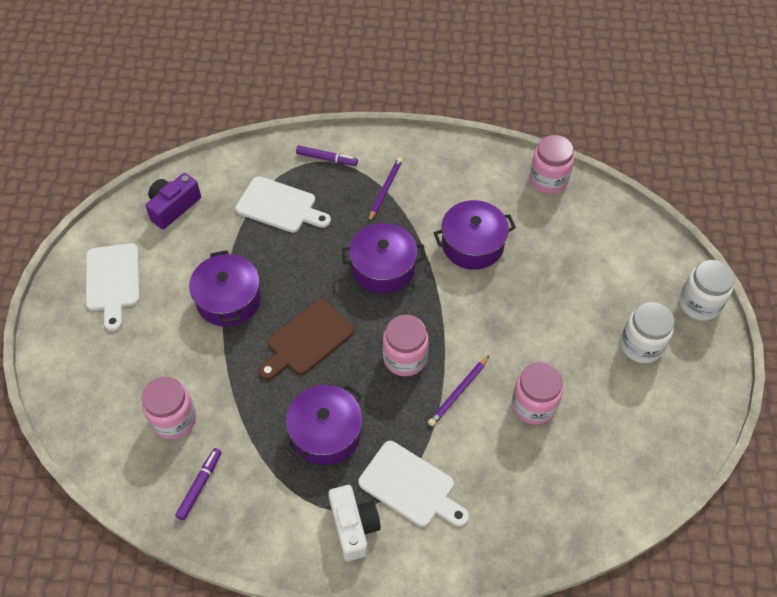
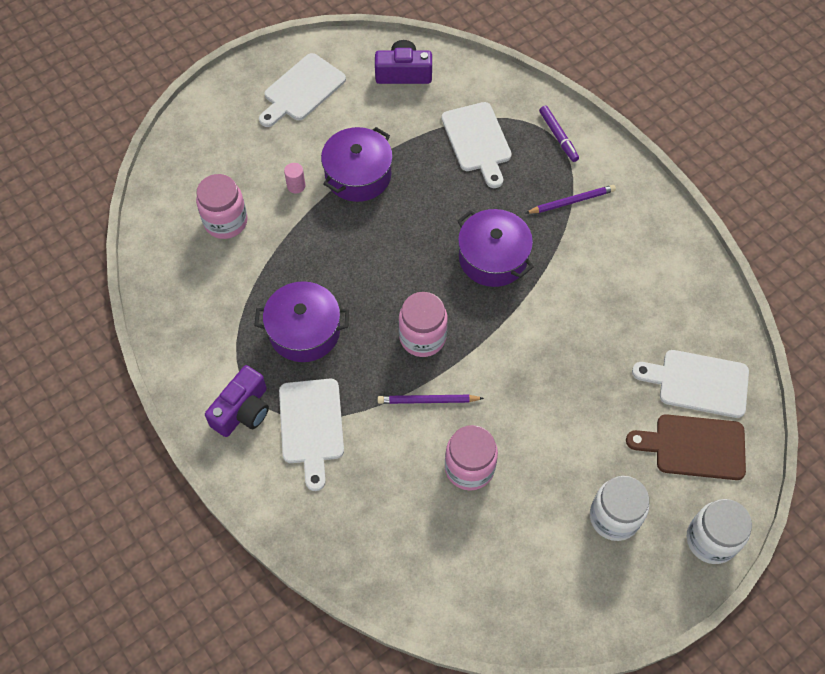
camera: 50 degrees right, 5 degrees up
(194, 347) = (296, 186): none -> pink cylinder
(200, 485) = (188, 281): purple marker -> none
(307, 340) = (373, 255): brown cutting board -> brown cutting board (694, 446)
(353, 527) = (243, 410): white camera -> purple camera
(472, 245) = (584, 307): purple pot -> none
(548, 180) = (718, 318): pink jar -> none
(584, 226) = (698, 383): none -> white cutting board

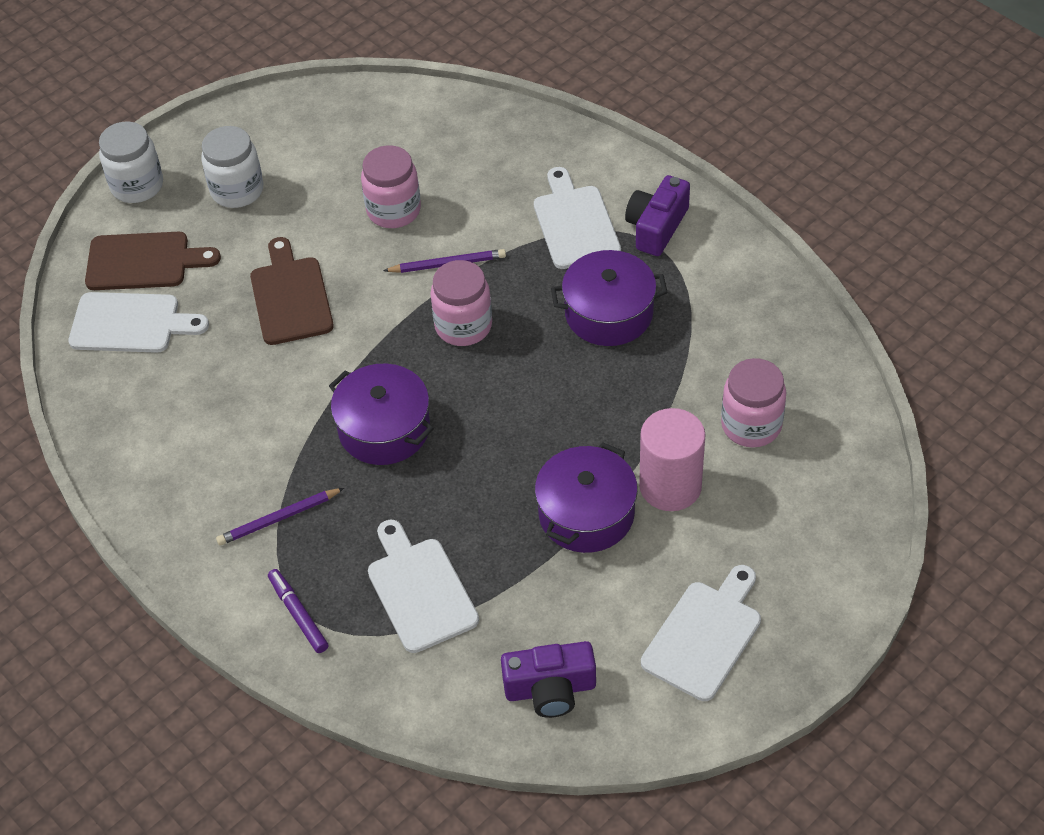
camera: 175 degrees right, 10 degrees down
(296, 186) = (670, 486): pink cylinder -> pink cylinder, size x2.35
(563, 388) = (290, 296): none -> brown cutting board

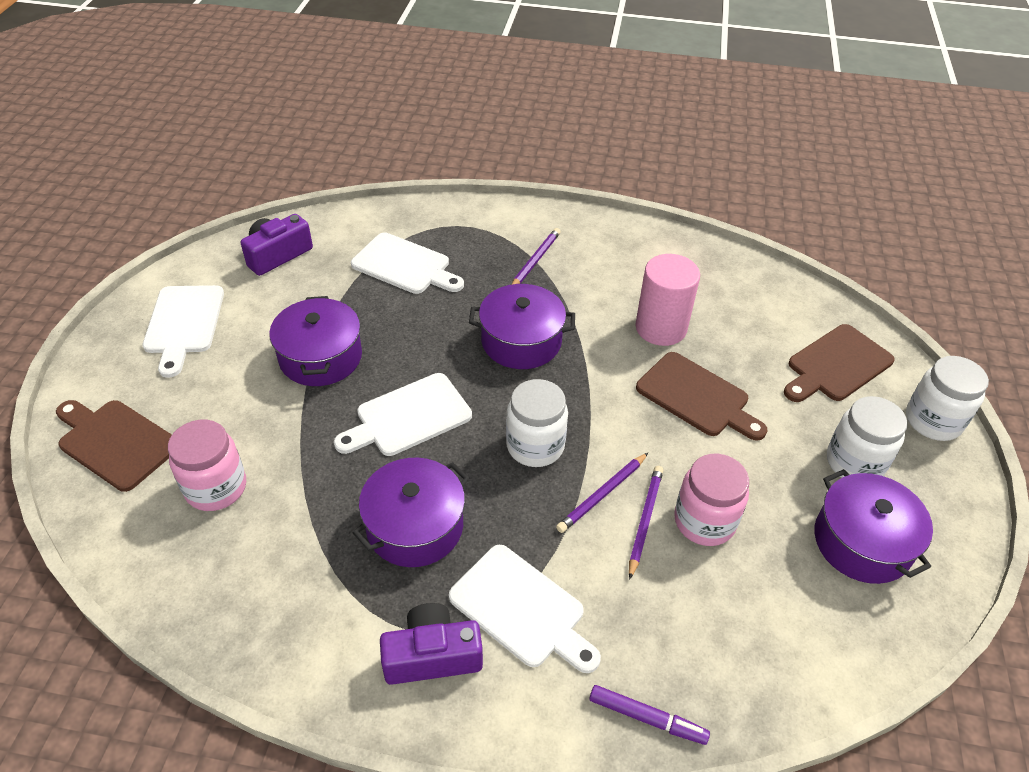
camera: 140 degrees right, 5 degrees down
(131, 323) = (781, 320): white cutting board -> white cutting board (408, 417)
(298, 614) = (470, 224): purple marker -> purple marker (647, 718)
(302, 146) = (862, 542): none -> purple pot
(435, 232) = (645, 521): none -> purple pencil
(463, 326) = (535, 446): pink jar -> white jar
(656, 227) = (432, 656): purple camera -> purple camera turned 90 degrees counterclockwise
(670, 486) = (264, 405): pink cylinder -> pink cylinder (661, 328)
(824, 517) = (115, 442): none -> brown cutting board

